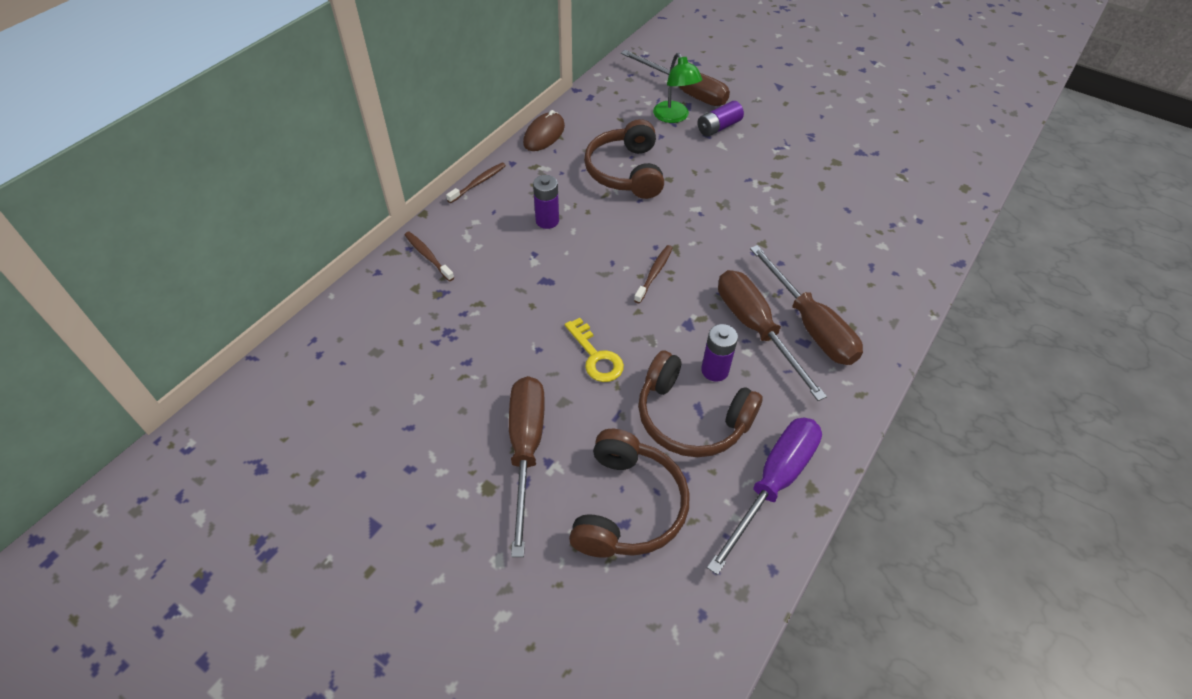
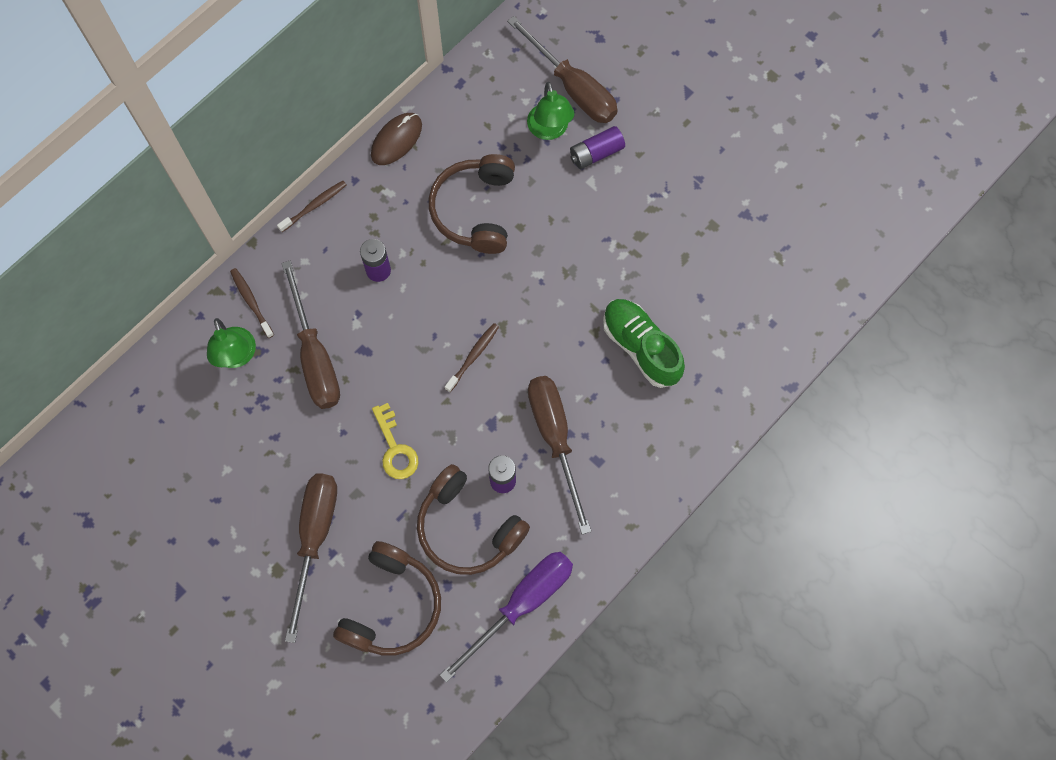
camera: 10 degrees right, 20 degrees up
(418, 299) = (236, 356): none -> green lamp
(809, 249) = (641, 347): none -> green shoe
(810, 325) = (610, 442): brown screwdriver -> brown screwdriver (315, 356)

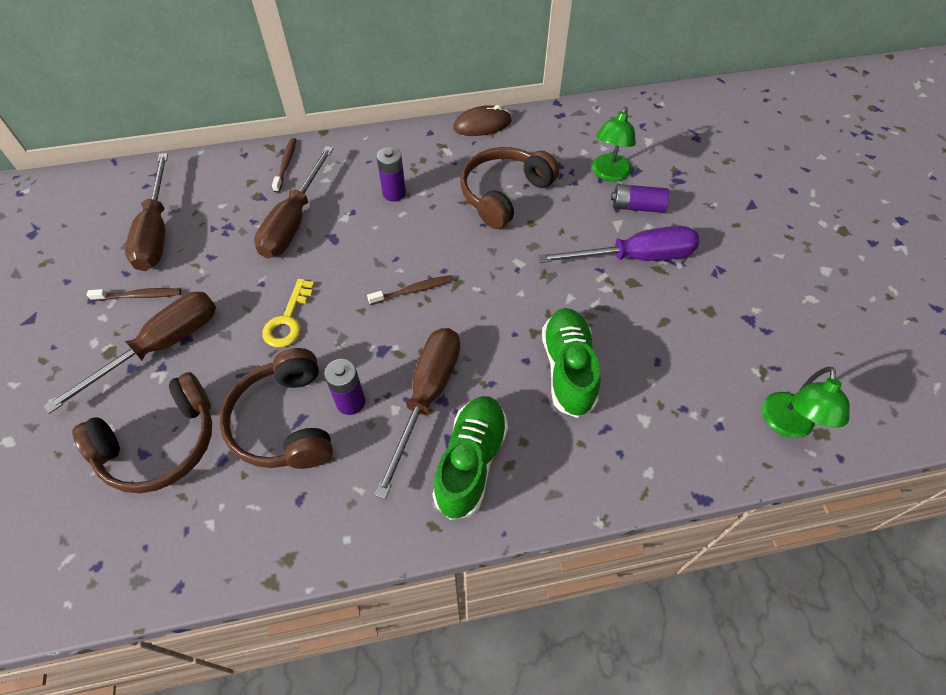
camera: 35 degrees right, 15 degrees down
(236, 356) = (241, 191): green lamp -> green lamp (787, 425)
(314, 206) = (387, 133): brown toothbrush -> brown toothbrush (139, 296)
(522, 604) = (268, 527): purple screwdriver -> purple screwdriver (634, 257)
(573, 87) = (650, 157): brown screwdriver -> brown screwdriver (156, 231)
(623, 466) = (471, 462): none -> green shoe

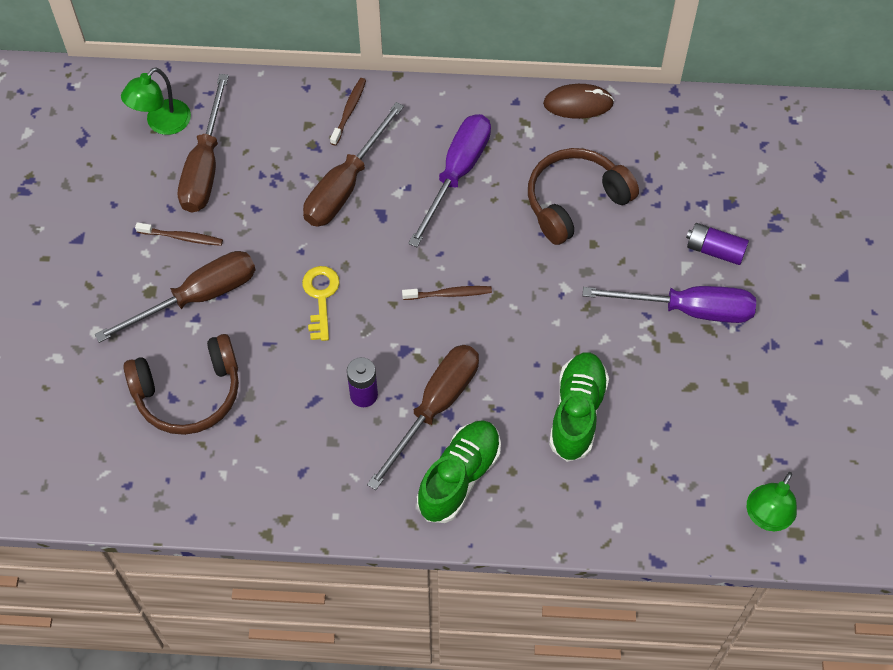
camera: 15 degrees right, 5 degrees up
(285, 422) = (301, 399): brown headphones -> none
(288, 320) = (320, 297): yellow key -> yellow key turned 150 degrees clockwise
(394, 193) = (457, 174): purple battery -> purple screwdriver
(608, 174) = (699, 201): green lamp -> green lamp (162, 124)

